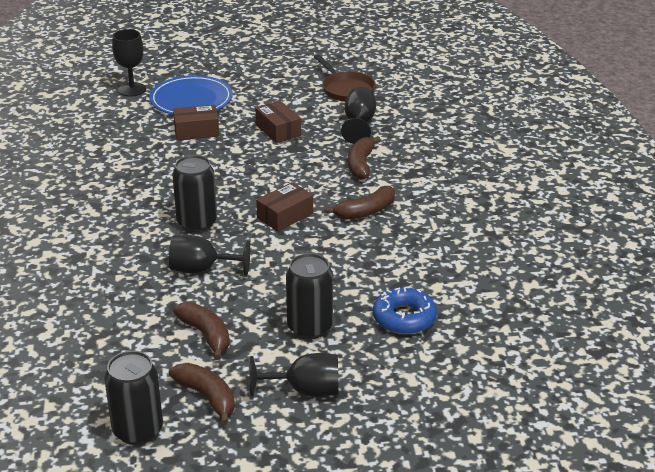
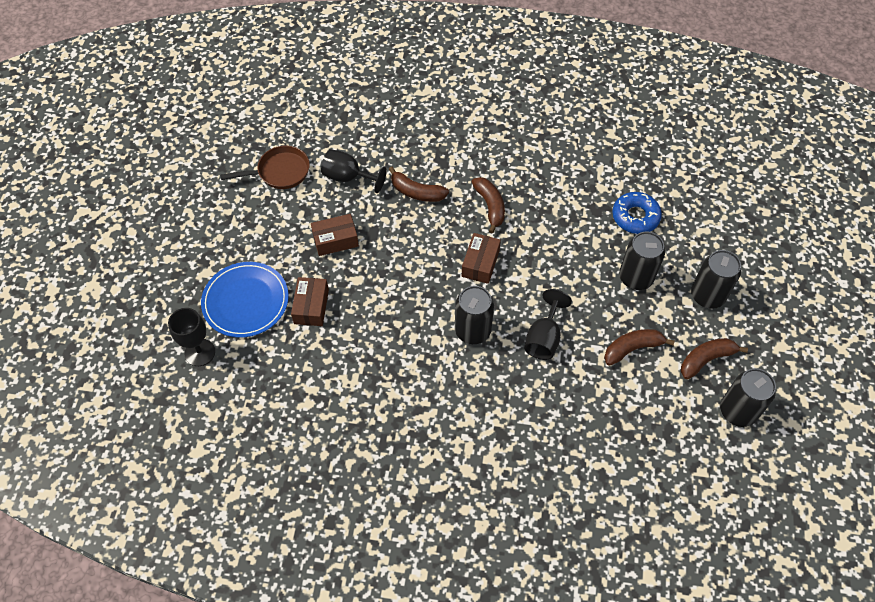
camera: 75 degrees left, 25 degrees up
(285, 216) = (480, 263): brown box -> brown box turned 45 degrees clockwise
(305, 390) = (707, 296): black goblet -> black can

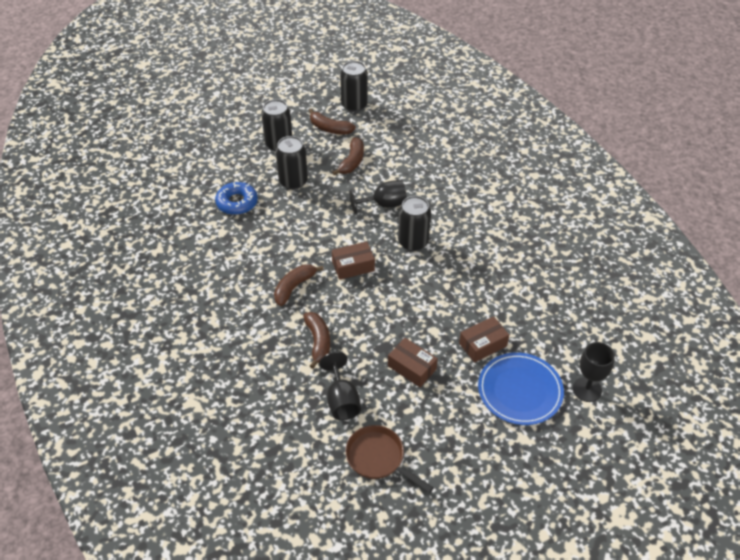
camera: 125 degrees left, 10 degrees down
(632, 348) = (352, 162): brown banana -> brown banana turned 105 degrees counterclockwise

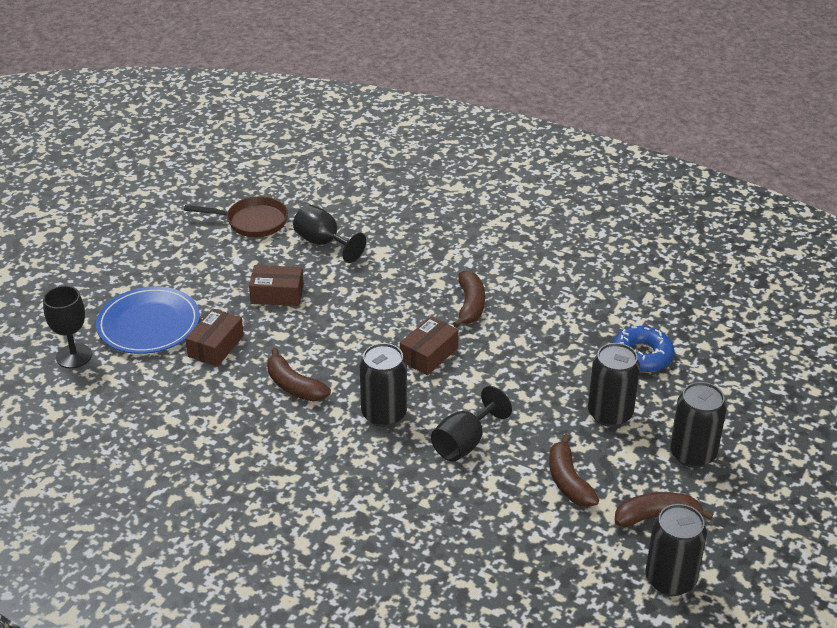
camera: 145 degrees right, 10 degrees down
(318, 342) = (392, 273): brown banana -> brown banana (294, 386)

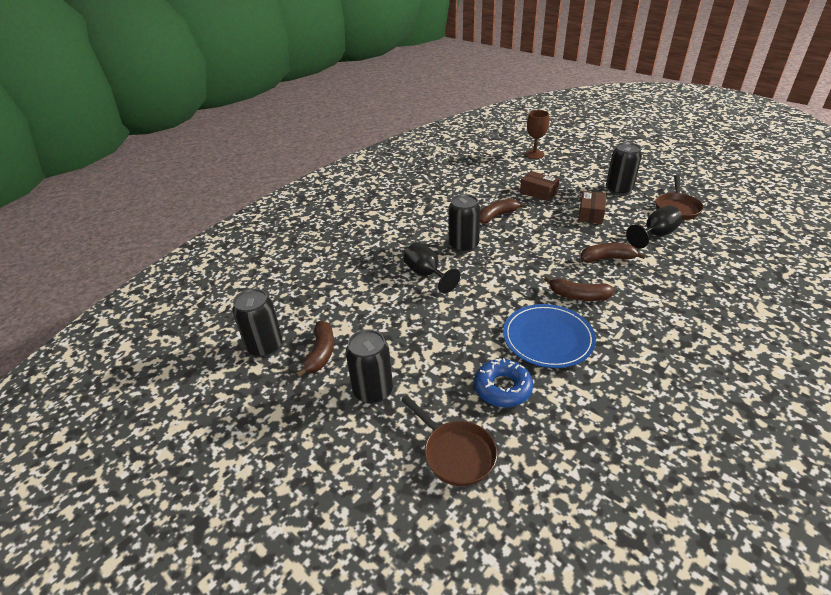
camera: 105 degrees right, 0 degrees up
(74, 356) = (534, 154): black goblet -> brown goblet
(149, 324) = (560, 173): blue plate -> blue plate (548, 338)
(429, 354) = (520, 269): brown box -> none
(568, 481) = (374, 315): brown banana -> brown banana (607, 258)
(610, 414) = (434, 351): black can -> black can (618, 190)
(737, 380) = (456, 453): none -> brown pan

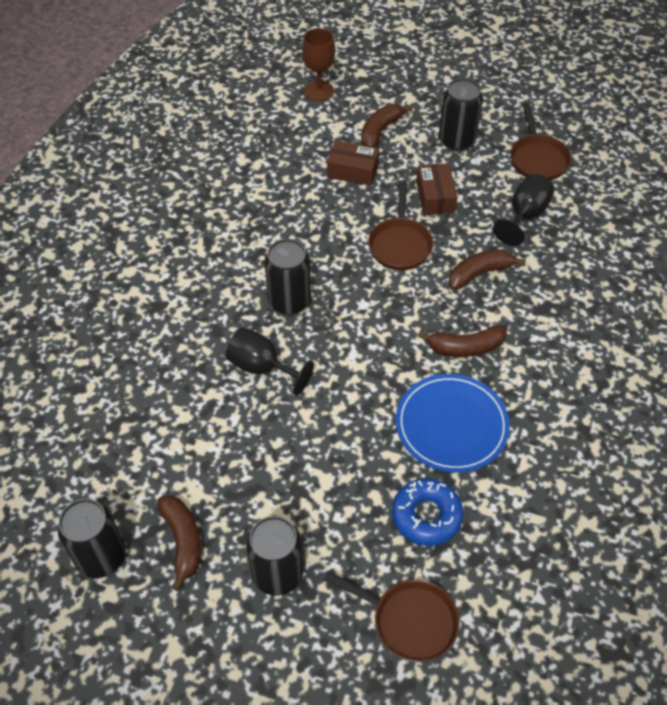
camera: 25 degrees left, 15 degrees up
(497, 216) = (313, 232): brown banana -> brown banana (380, 131)
(554, 233) = (400, 244): none -> brown pan

